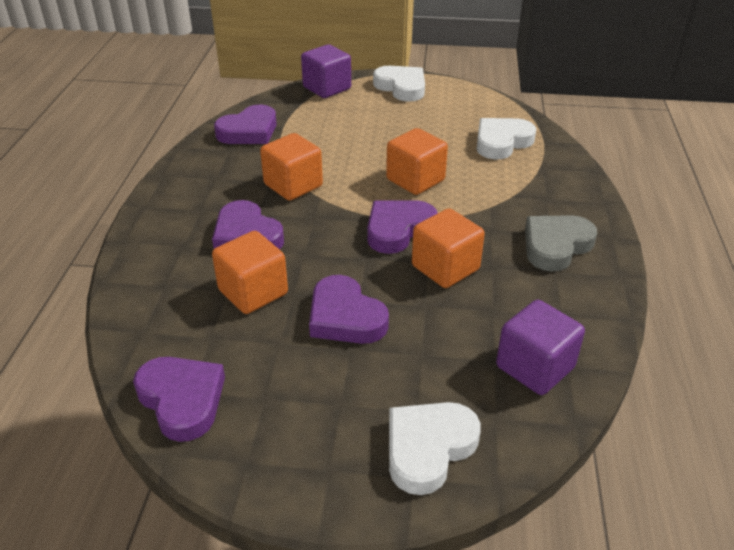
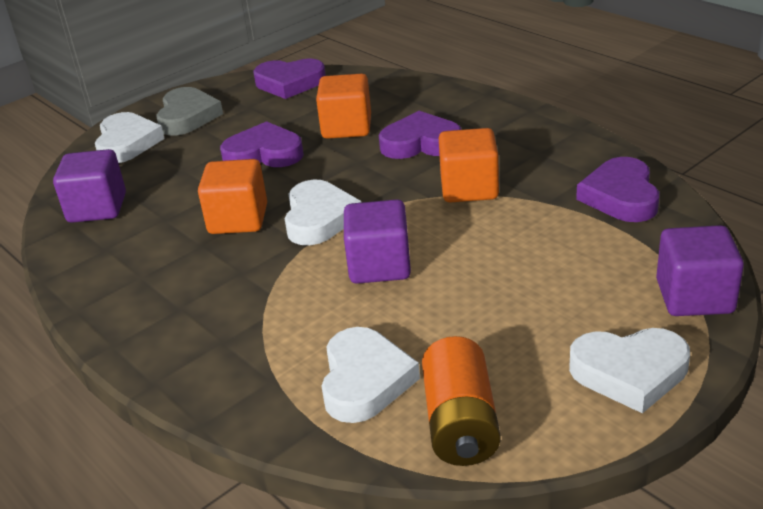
camera: 135 degrees right, 5 degrees down
(398, 230) = (319, 218): purple heart -> white heart
(415, 180) = (379, 266): orange cube -> purple cube
(487, 110) = (461, 423): none -> orange battery
(555, 246) = (162, 297): grey heart -> grey heart (187, 117)

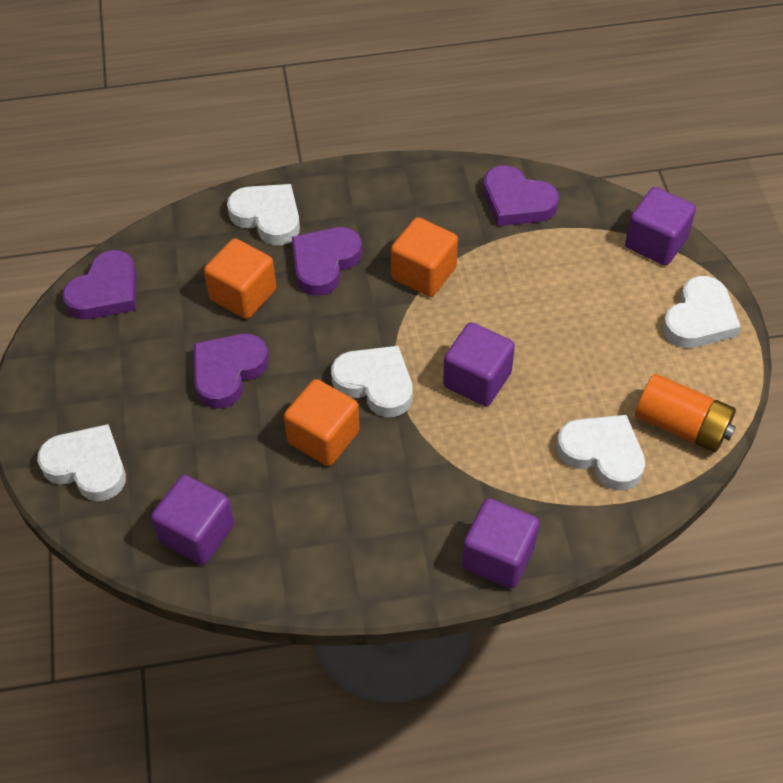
camera: 60 degrees left, 20 degrees up
(180, 366) = (498, 557): none -> purple cube
(187, 117) = (85, 397): grey heart -> none
(436, 103) = (268, 217): none -> white heart

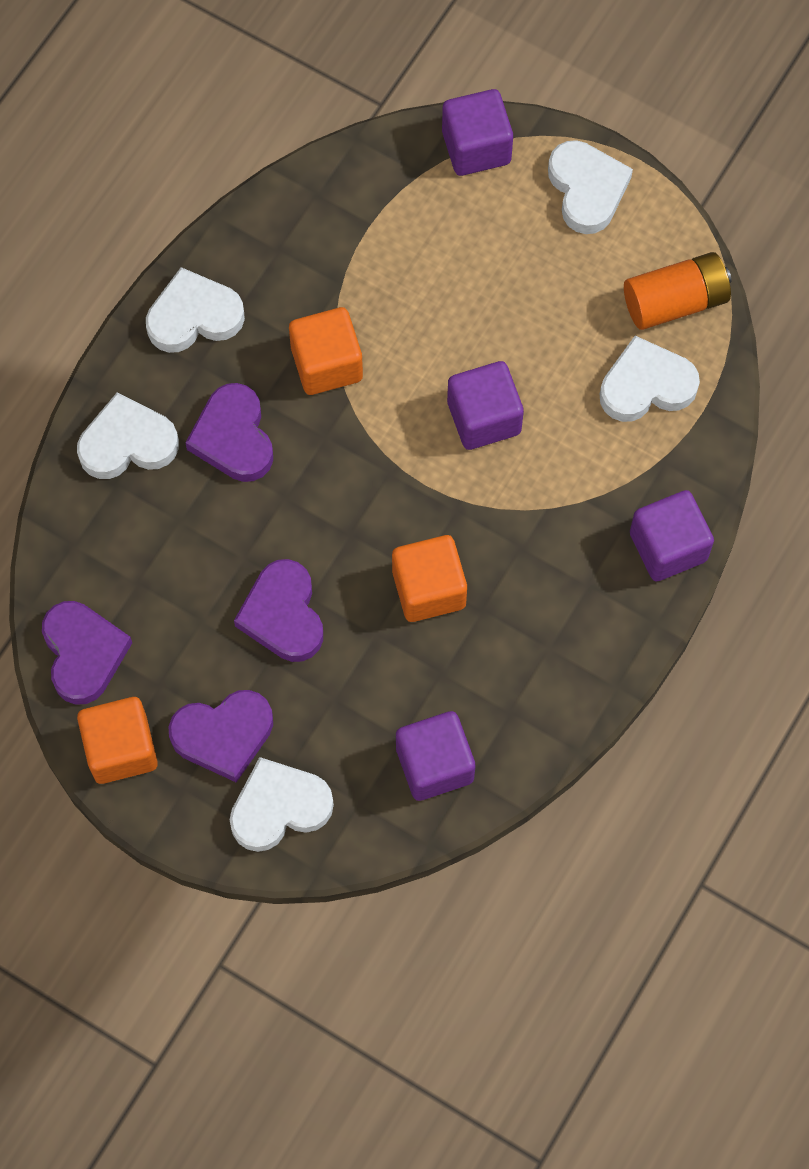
camera: 50 degrees left, 15 degrees up
(243, 295) = (204, 536): orange cube -> orange cube (121, 749)
(375, 384) = (411, 502): white heart -> white heart (194, 316)
(517, 202) = (320, 217): purple heart -> purple heart (223, 735)

